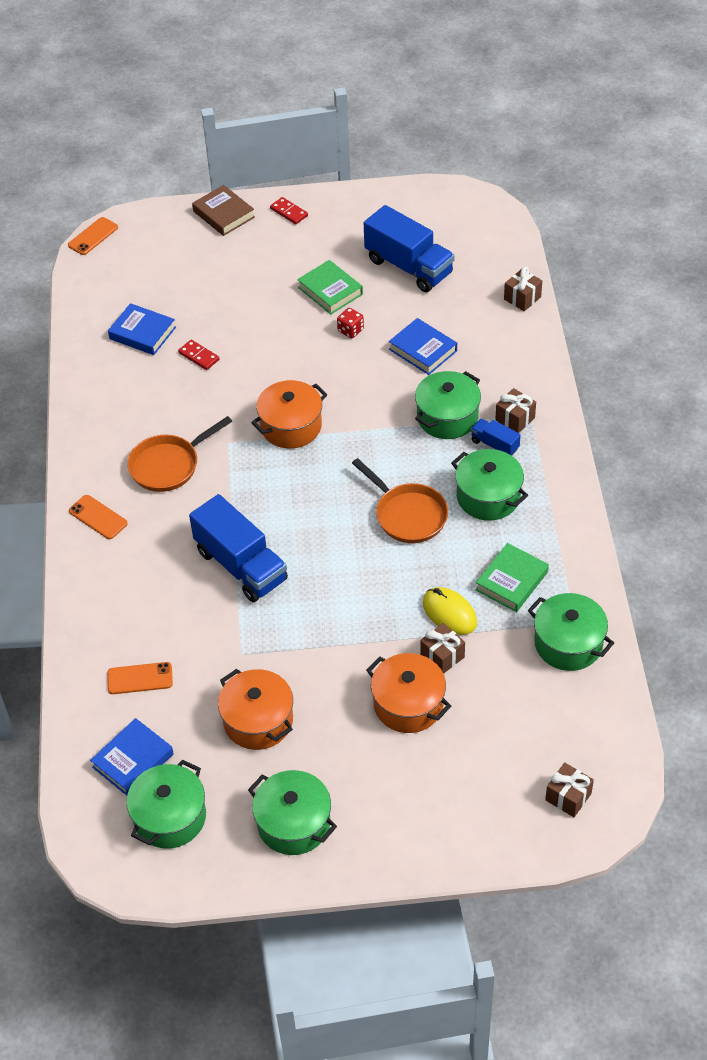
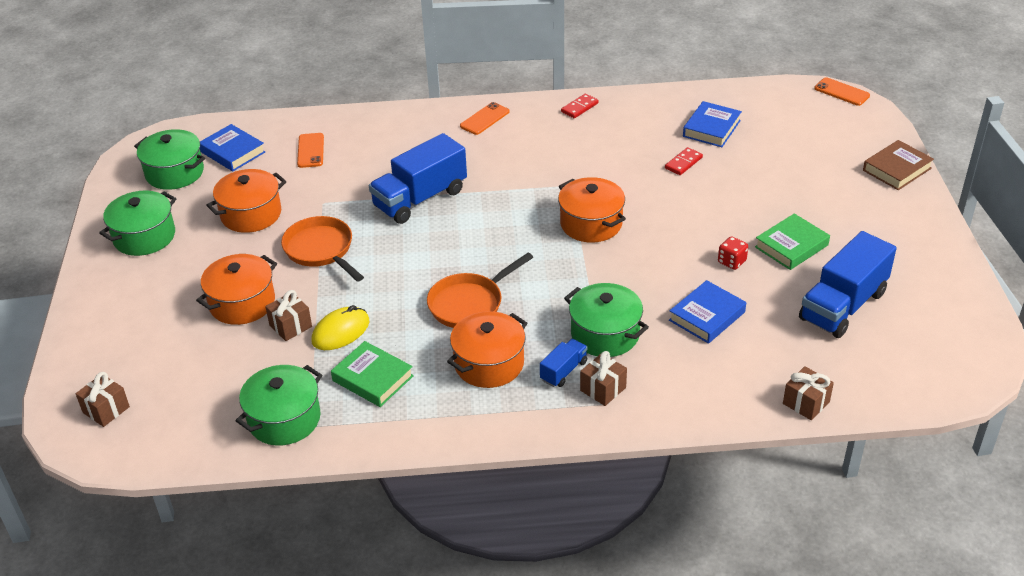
camera: 90 degrees right, 10 degrees down
(168, 465) = (542, 152): orange pan -> orange pan (321, 250)
(289, 212) = (913, 214): red domino -> red domino (579, 107)
(488, 496) = (489, 364): green pot -> orange pot

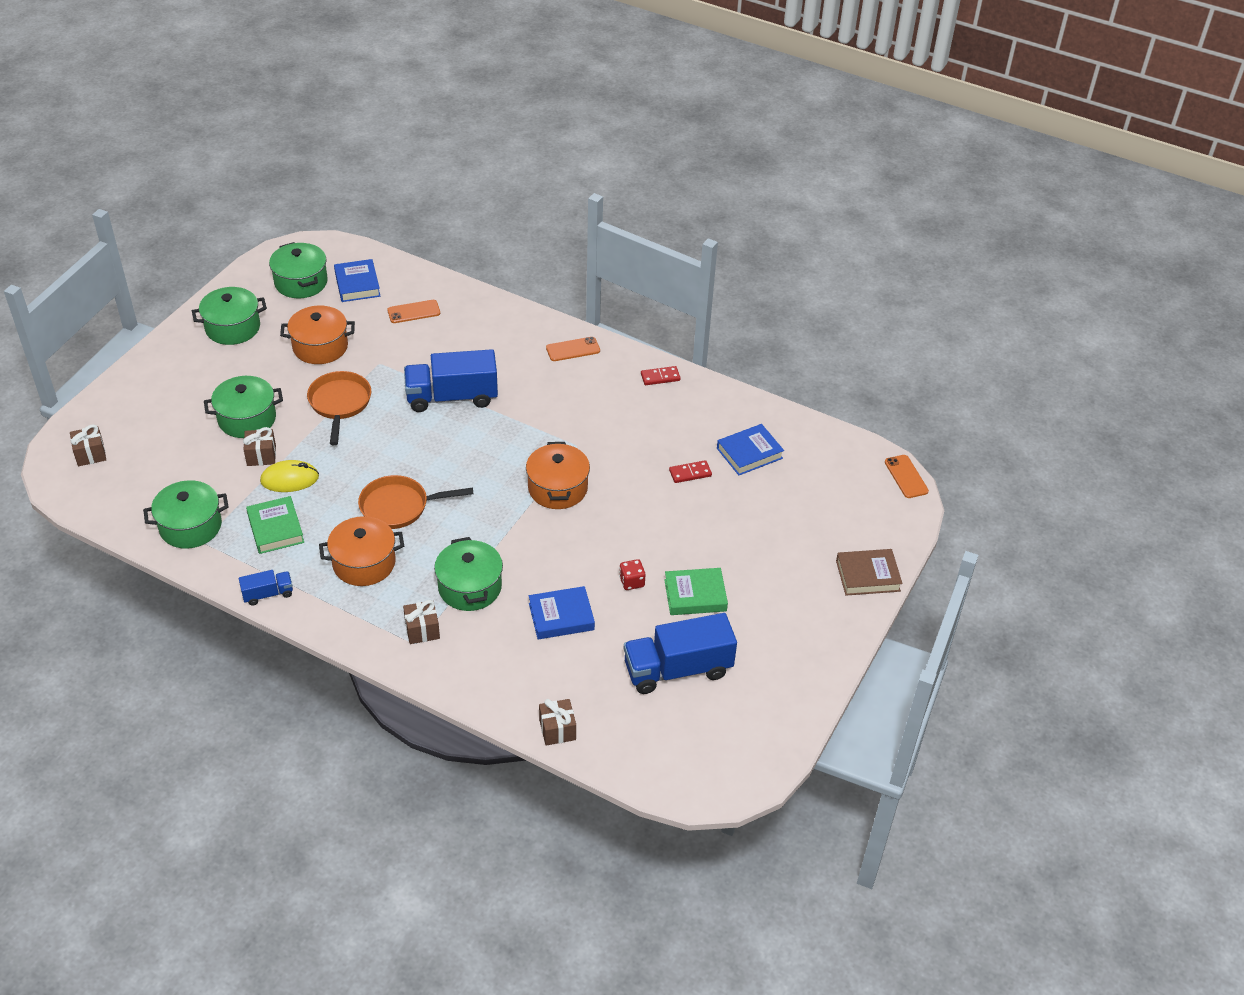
camera: 30 degrees right, 5 degrees up
(242, 303) = (247, 419): orange pot -> green pot
(310, 151) = (414, 312): orange phone -> orange phone turned 45 degrees clockwise
(563, 371) = (409, 599): blue truck -> blue truck (268, 594)

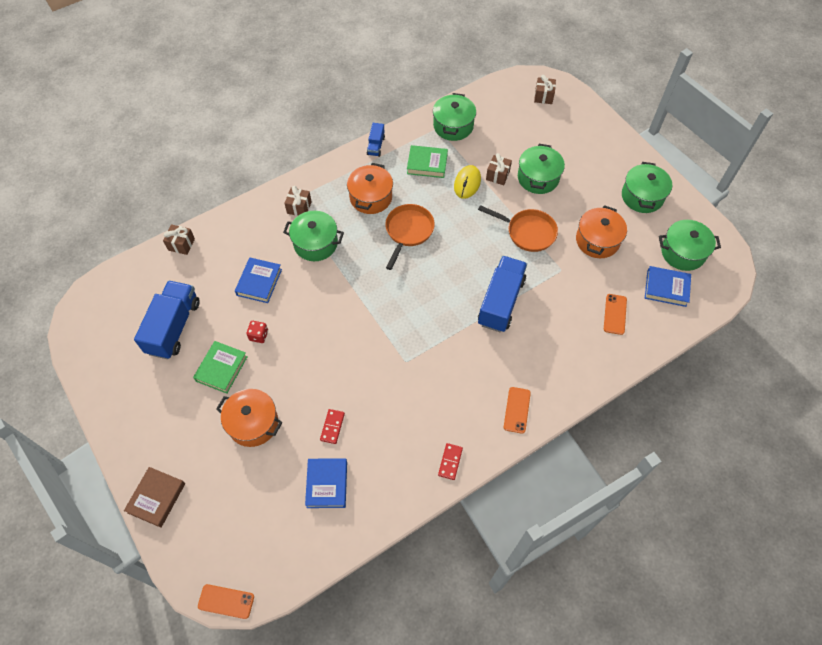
camera: 120 degrees right, 15 degrees up
(557, 488) = (370, 330): orange pot -> orange pot (253, 423)

